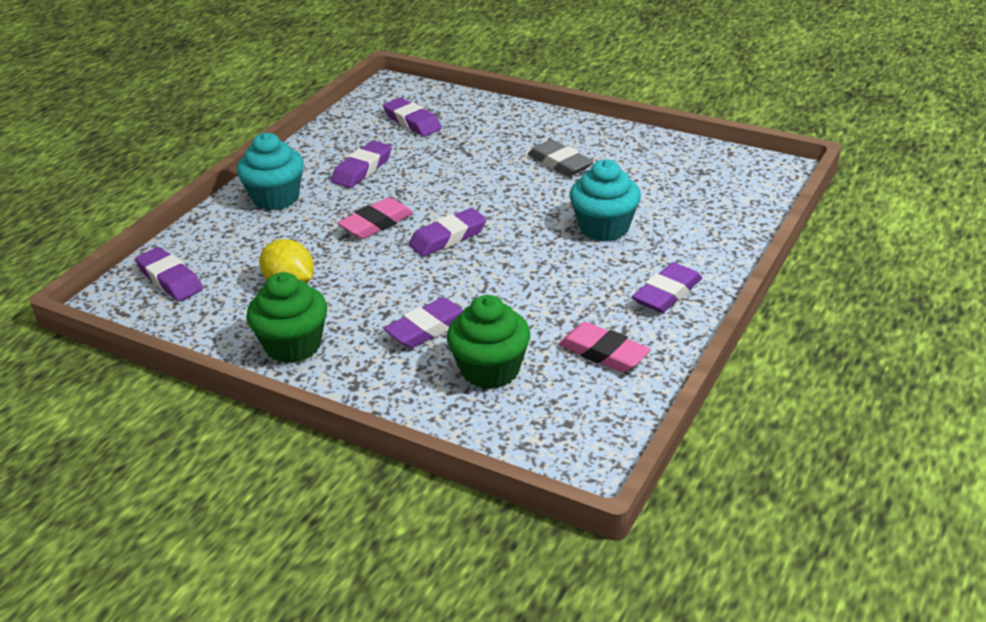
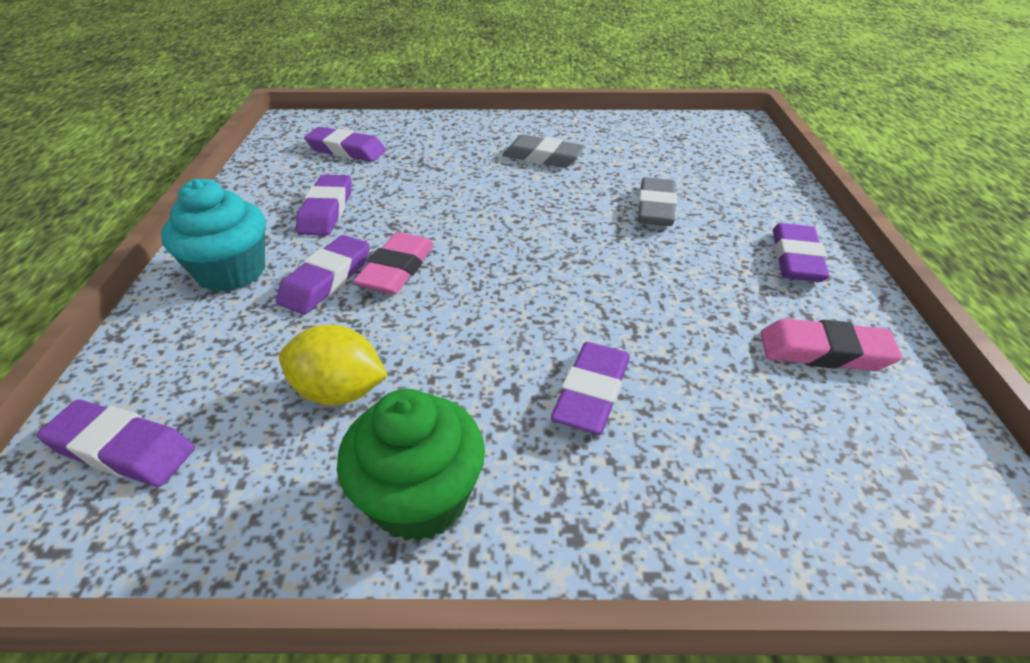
camera: 30 degrees left, 5 degrees up
(448, 237) = (501, 263): purple eraser -> purple eraser (326, 280)
(490, 370) = (731, 428): green cupcake -> none
(604, 228) = (655, 208): turquoise cupcake -> grey eraser

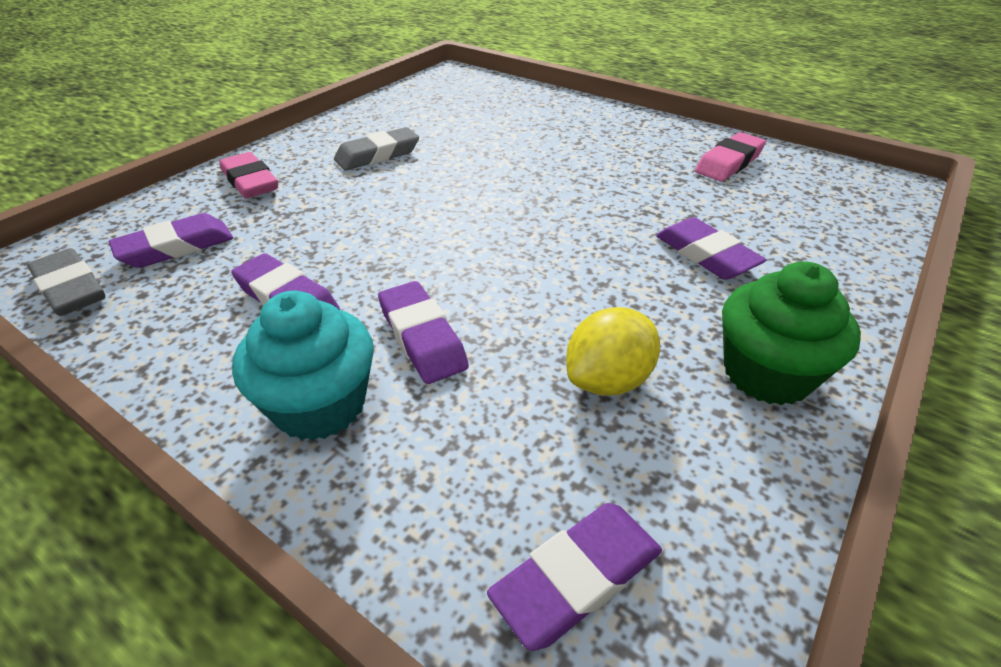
camera: 55 degrees left, 0 degrees up
(397, 269) = (456, 288): pink eraser -> pink eraser (250, 182)
(655, 208) = (519, 145): grey eraser -> grey eraser (71, 289)
(796, 259) = (634, 129): purple eraser -> none

